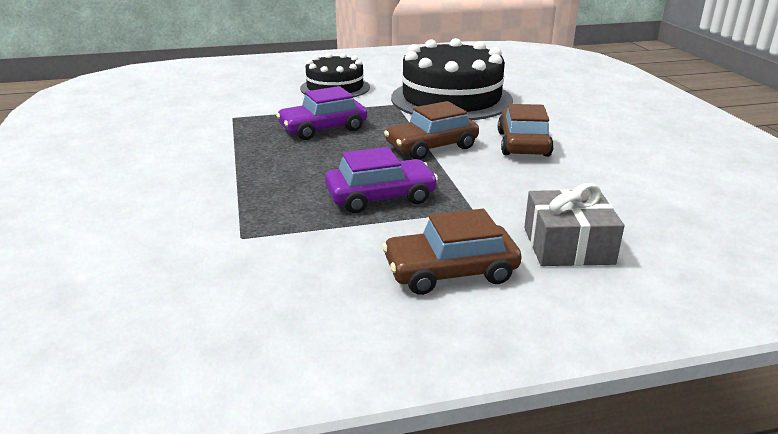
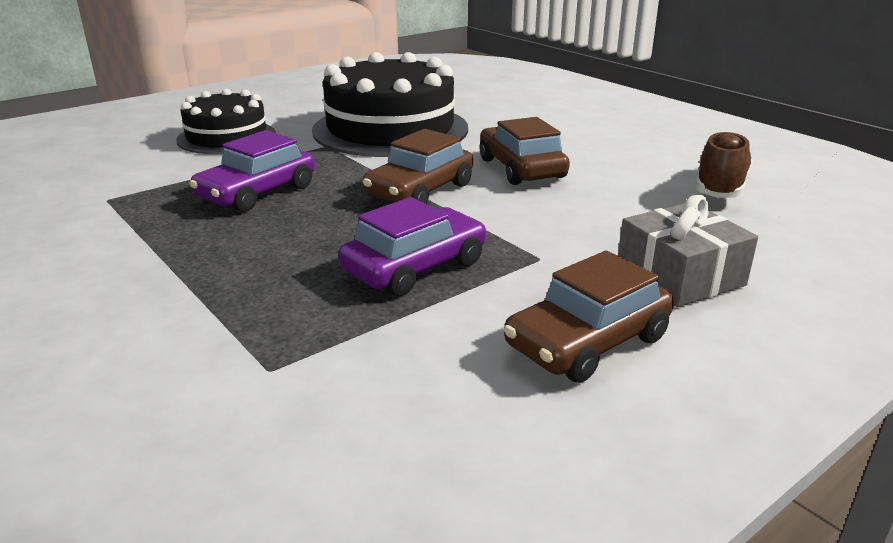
camera: 25 degrees left, 0 degrees up
(679, 188) = (720, 187): none -> brown shoe

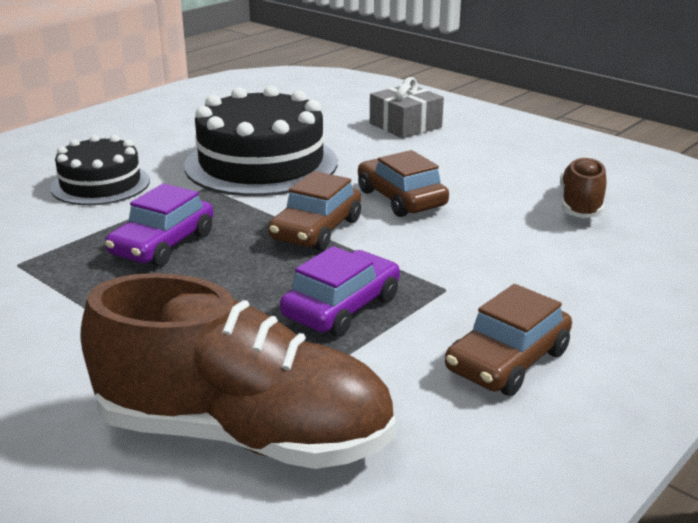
camera: 10 degrees left, 0 degrees up
(243, 392) = (244, 434): none -> brown shoe
(680, 276) = (566, 294): grey gift -> grey gift (405, 125)

